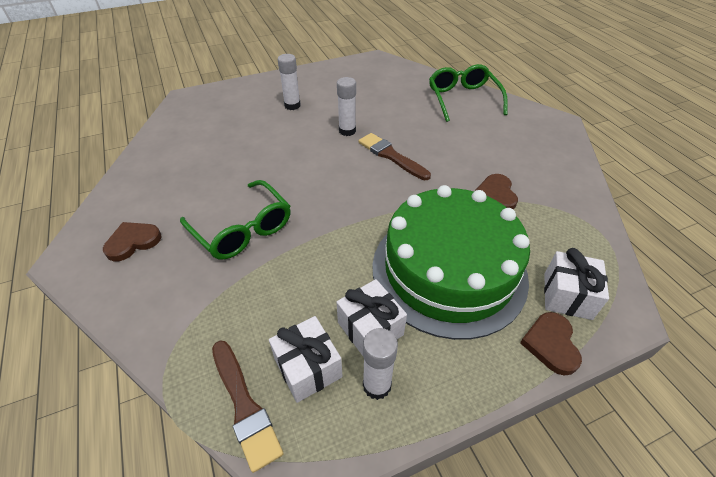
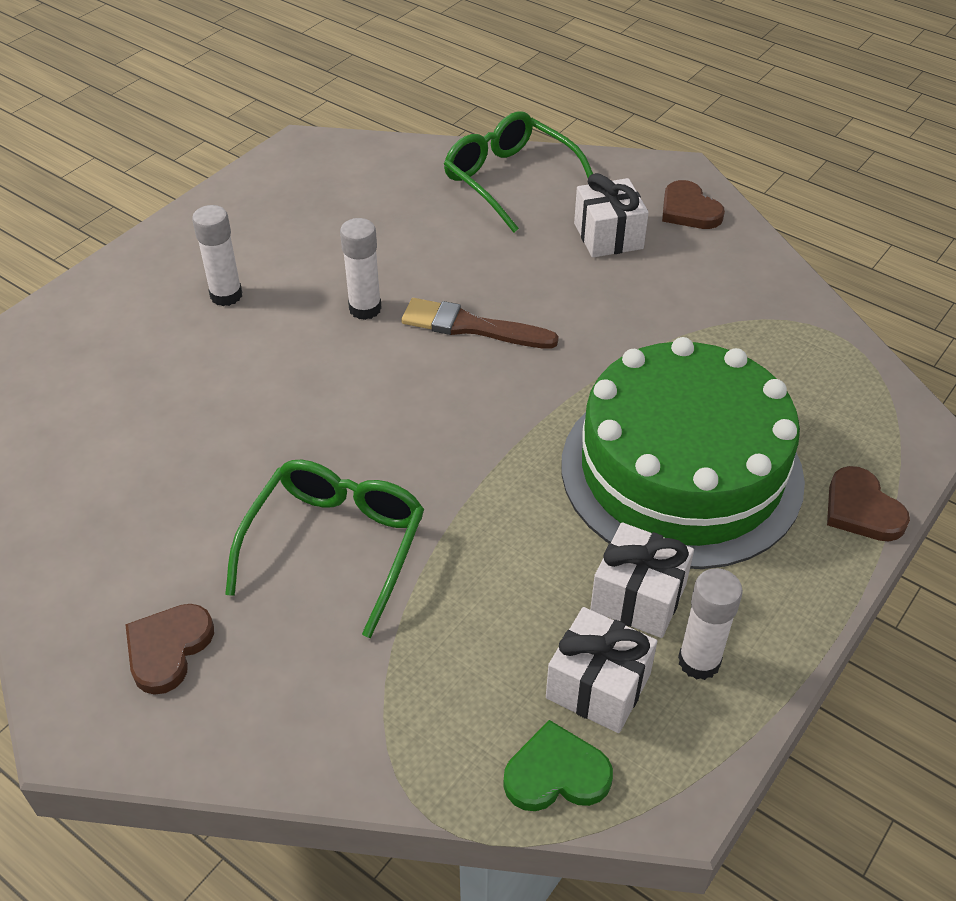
camera: 30 degrees left, 0 degrees up
(242, 229) = (335, 546): green glasses -> green glasses turned 90 degrees counterclockwise
(244, 406) = (556, 773): brown brush -> green heart
(496, 194) = (668, 330): brown heart -> brown heart (689, 210)
(567, 296) = (844, 438): white gift -> white gift (608, 236)

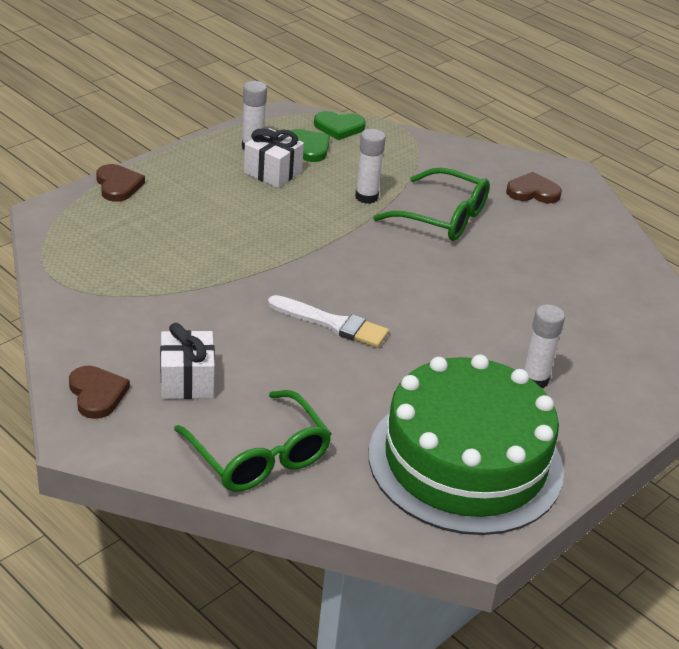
camera: 175 degrees left, 10 degrees down
(168, 649) = (533, 192): brown heart -> brown heart turned 120 degrees counterclockwise
(335, 546) = (442, 217): green glasses -> green glasses turned 90 degrees counterclockwise
(365, 308) = (417, 351): white glue stick -> white glue stick (366, 197)
(471, 326) = (332, 324): brown brush -> white brush
(598, 686) = (308, 147): white gift -> green heart
(681, 471) = (217, 218): green cake -> green cake (465, 461)

